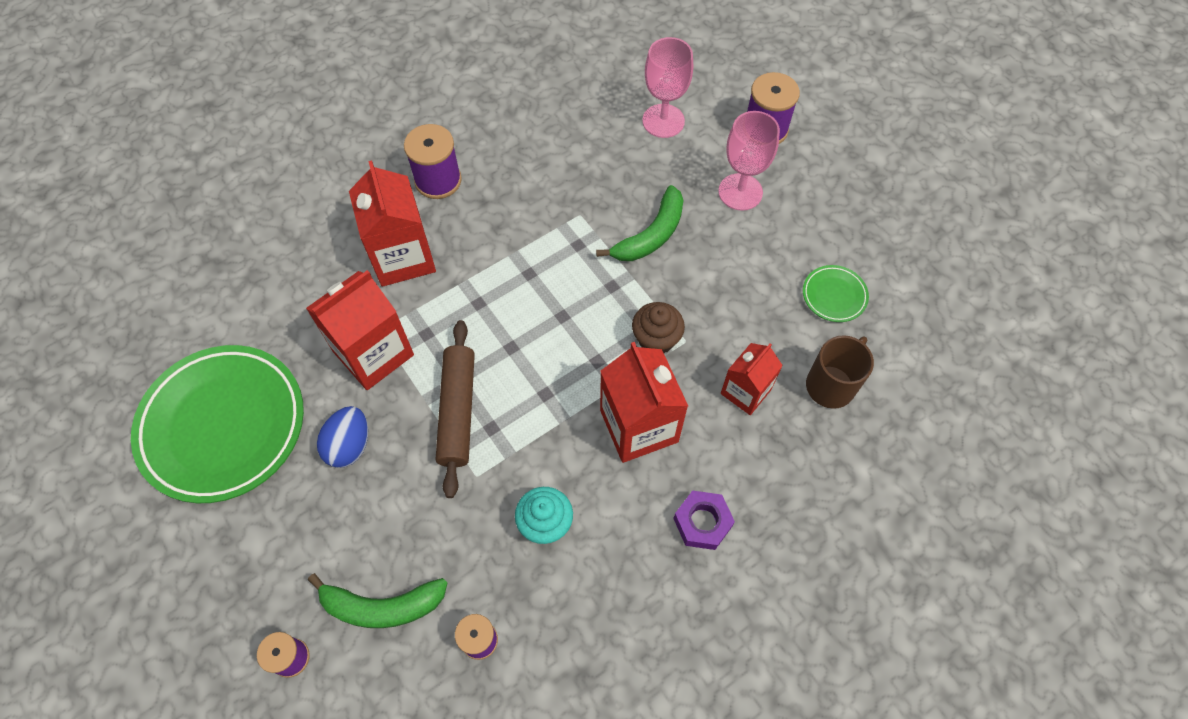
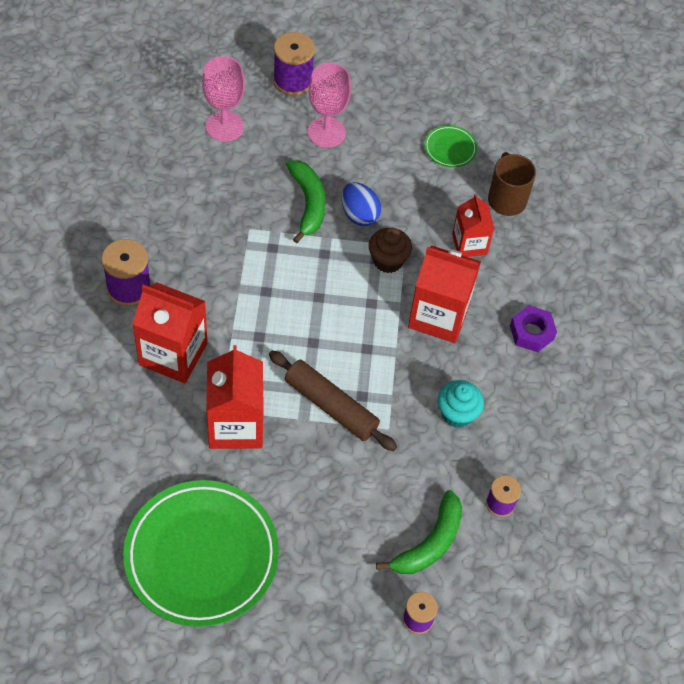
camera: 55 degrees left, 5 degrees down
(349, 445) = (294, 486): blue egg -> blue egg (359, 215)

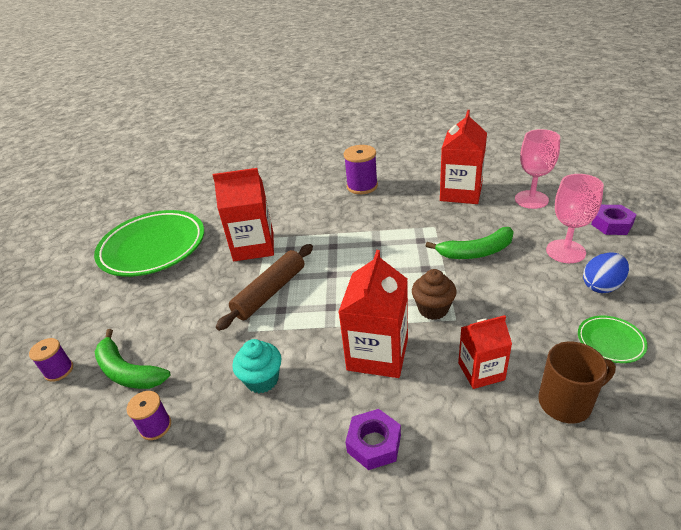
camera: 95 degrees right, 20 degrees down
(173, 354) = (311, 211): red carton -> red carton (461, 193)
(293, 80) = (611, 224): purple spool -> purple nut
(359, 215) = (479, 283): blue egg -> blue egg (601, 286)

